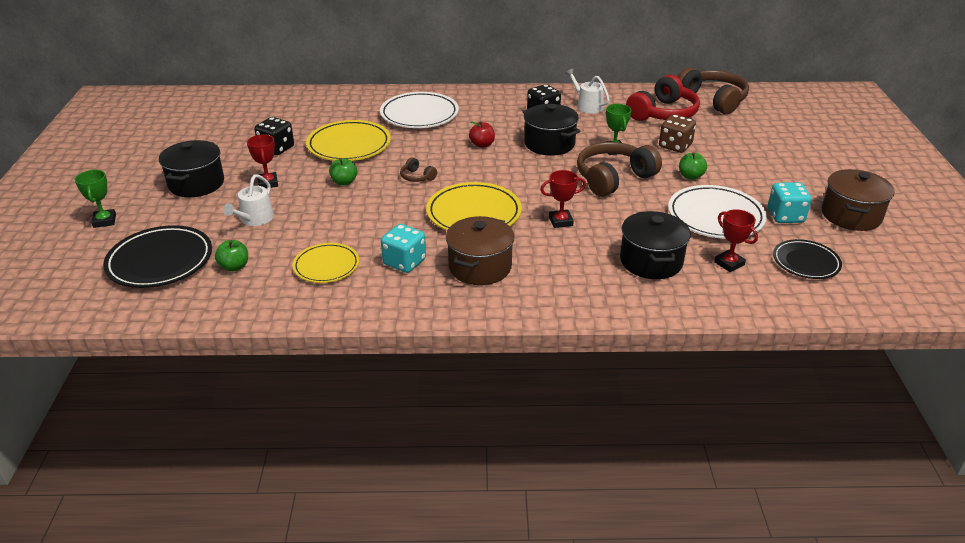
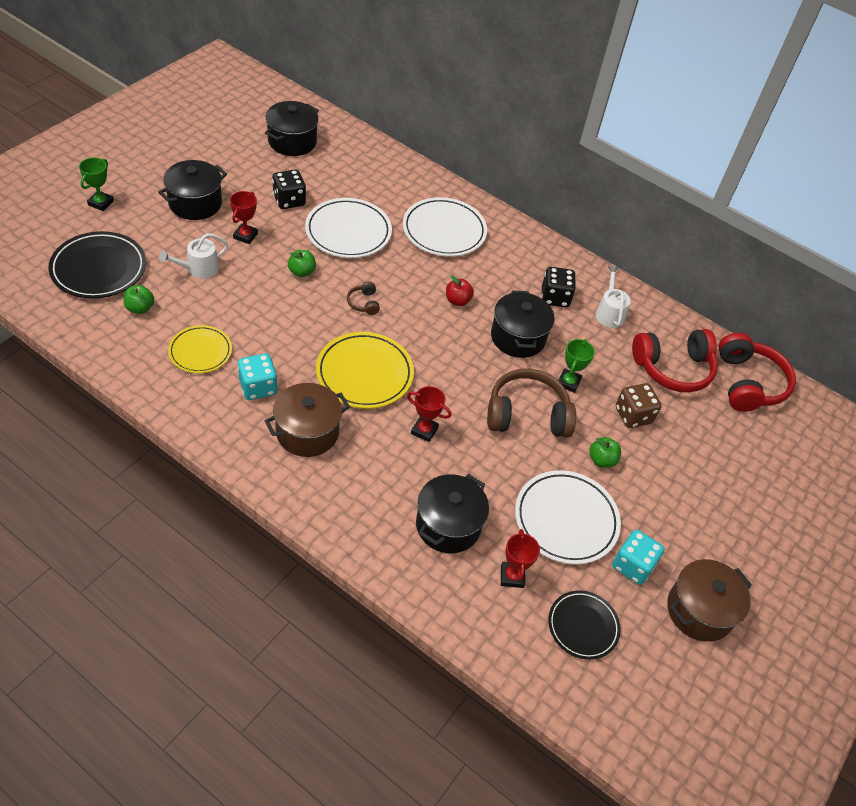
camera: 30 degrees right, 15 degrees up
(232, 116) = (292, 141): none -> black pot
(349, 145) = (348, 232): yellow plate -> white plate
(713, 100) = (748, 383): brown headphones -> red headphones

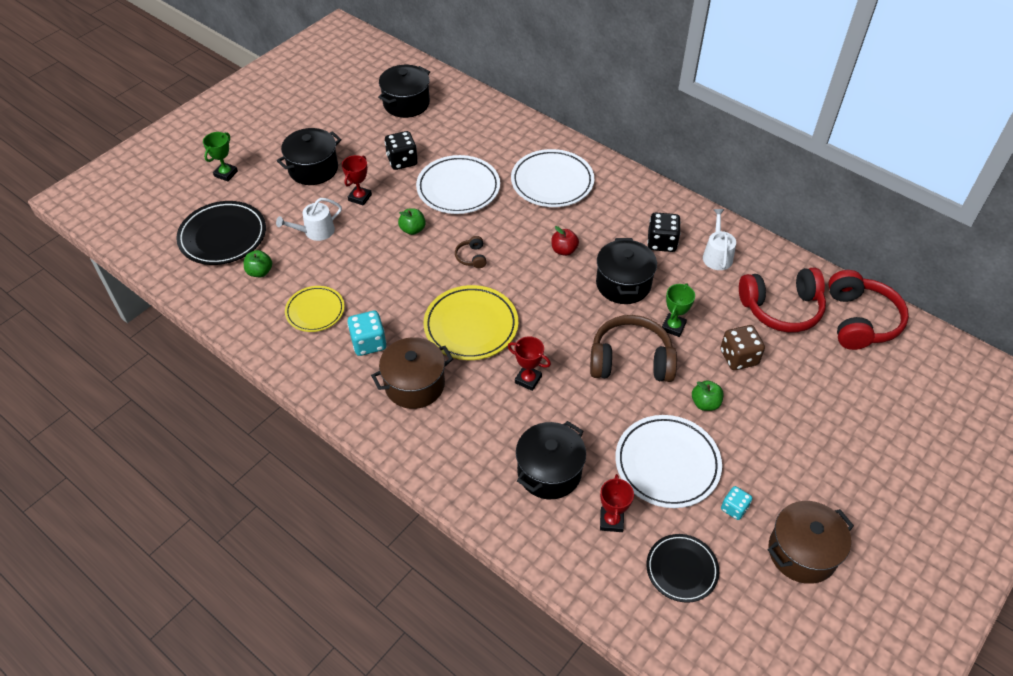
camera: 10 degrees right, 0 degrees up
(632, 565) = (734, 508): turquoise dice -> turquoise dice, size x0.62

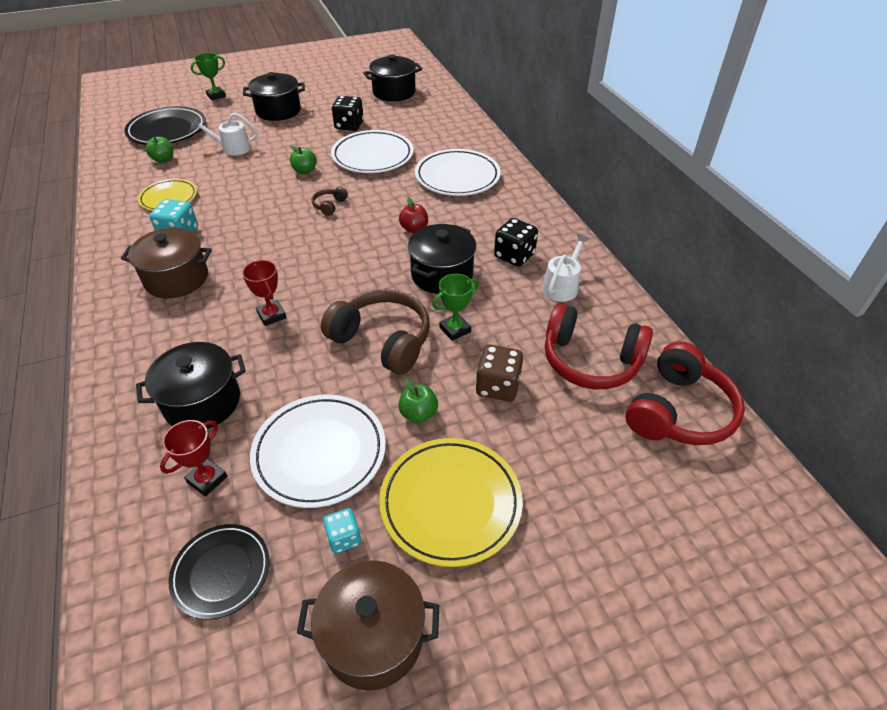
camera: 30 degrees right, 5 degrees down
(360, 197) = (290, 138): red trophy -> none
(471, 326) = (272, 254): yellow plate -> yellow plate (450, 503)

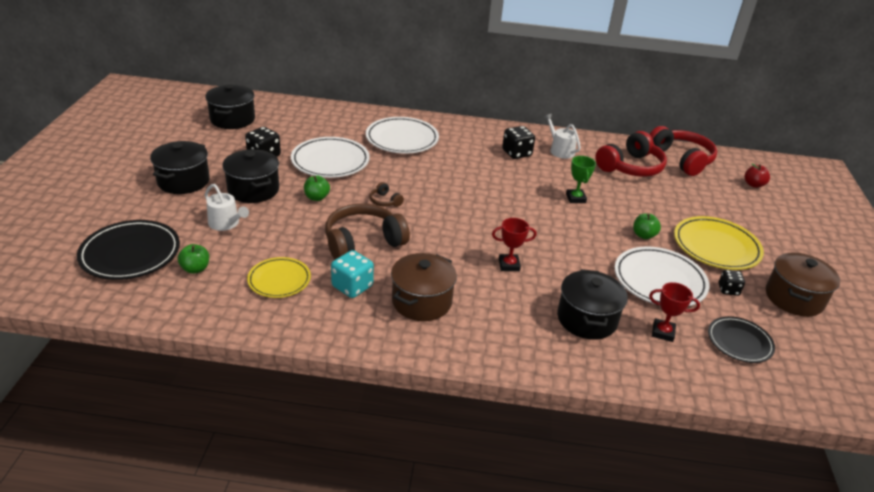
camera: 65 degrees left, 10 degrees down
(207, 479) = (663, 332): red trophy -> red trophy turned 45 degrees counterclockwise
(216, 96) = (92, 207): green trophy -> none
(232, 148) = (226, 223): white watering can -> white watering can turned 75 degrees counterclockwise
(344, 538) = (728, 290): turquoise dice -> black dice
(382, 340) = (569, 227): brown headphones -> brown headphones (363, 242)
(414, 229) = (452, 177): red apple -> red apple (753, 185)
(442, 274) = (516, 184): black pot -> black pot (253, 190)
(497, 386) = (635, 202): brown dice -> none

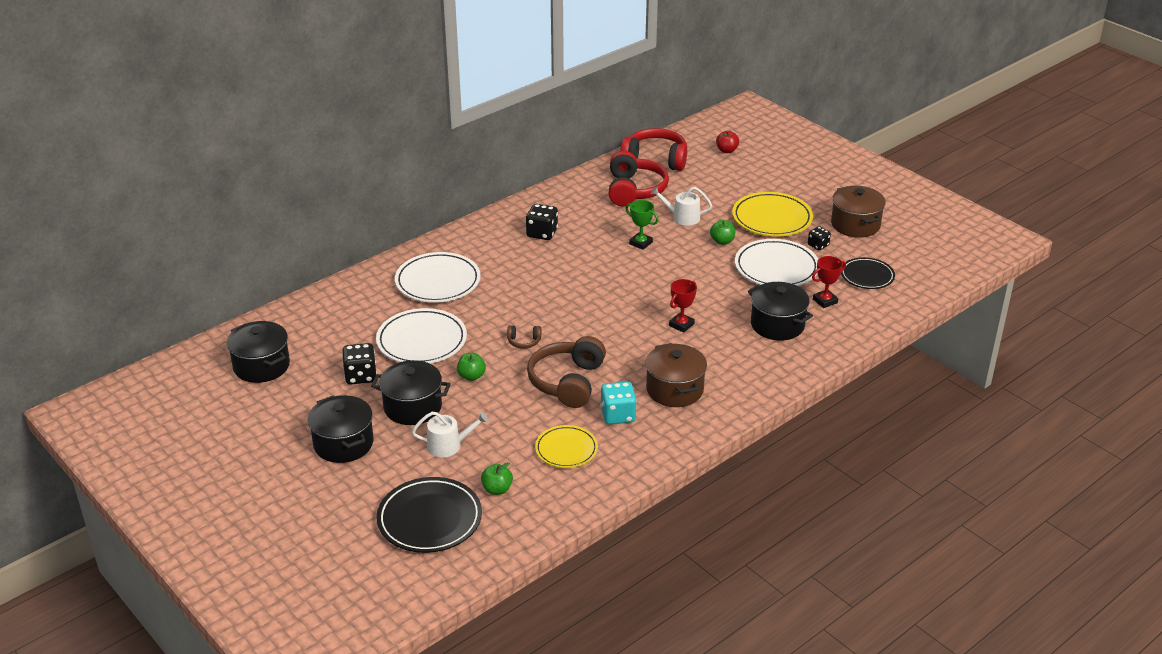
camera: 45 degrees left, 0 degrees up
(560, 150) = (566, 209): white watering can -> white watering can (682, 217)

